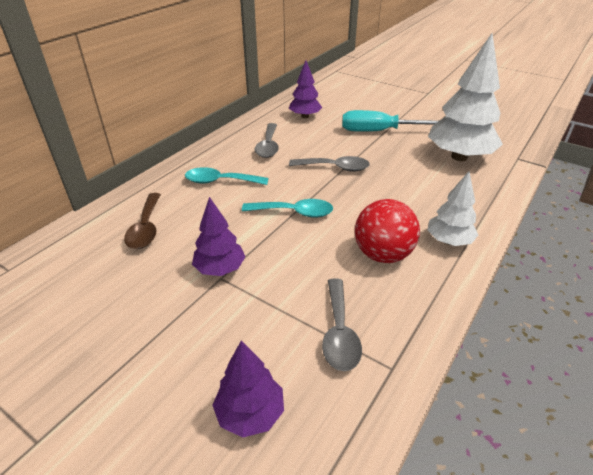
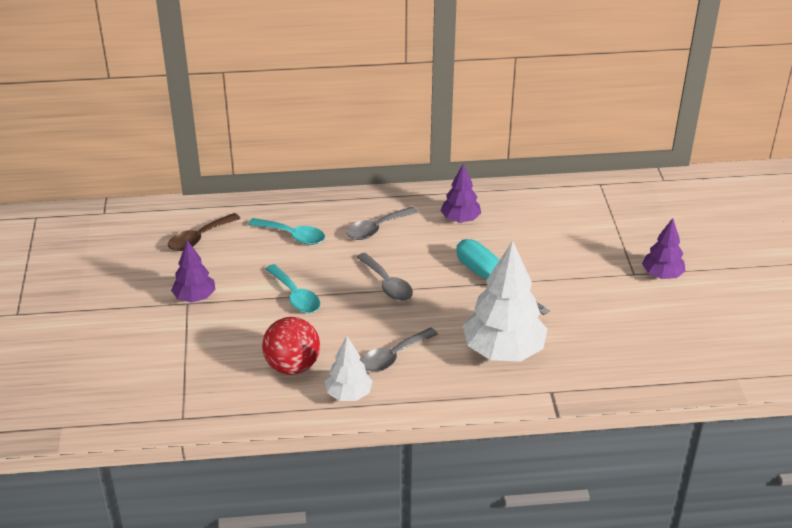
camera: 50 degrees right, 0 degrees up
(220, 181) = (293, 236): turquoise spoon -> turquoise spoon turned 150 degrees clockwise
(250, 413) = (97, 376): purple tree -> purple tree (662, 275)
(339, 333) = (190, 381): grey spoon -> grey spoon (393, 357)

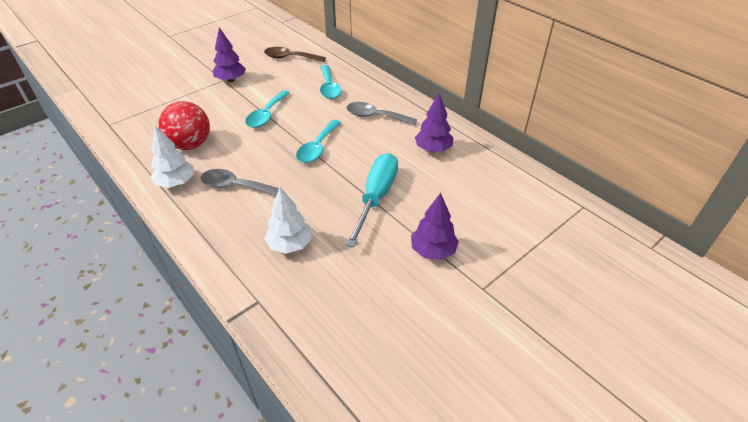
camera: 55 degrees right, 5 degrees up
(387, 284) = (317, 148): grey spoon -> turquoise spoon
(503, 351) = (290, 244): white tree -> white tree, size x0.55
(662, 275) = (504, 312): purple tree -> purple tree (433, 251)

